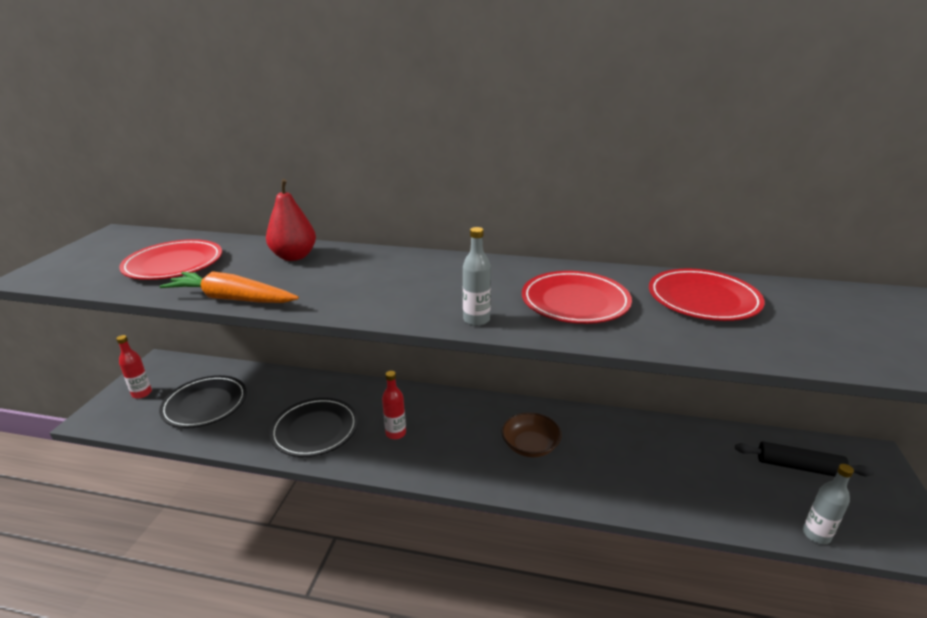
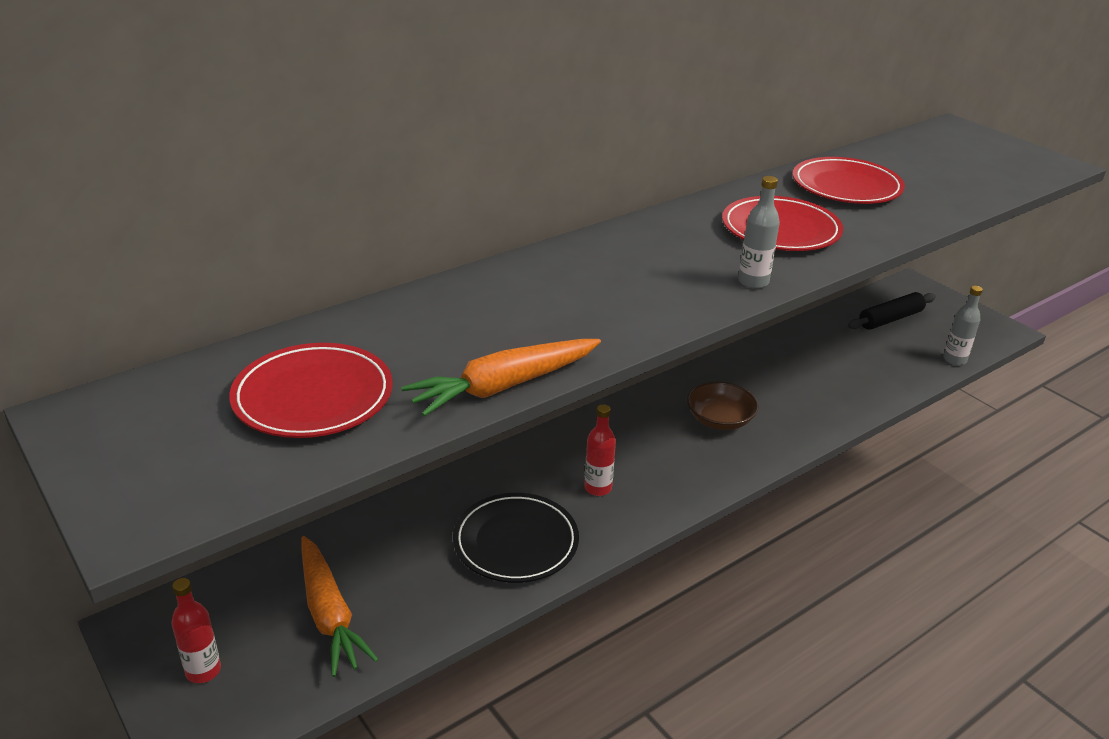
camera: 50 degrees left, 5 degrees up
(205, 404) = (329, 614): black plate -> orange carrot
(294, 256) = (439, 312): red pear -> none

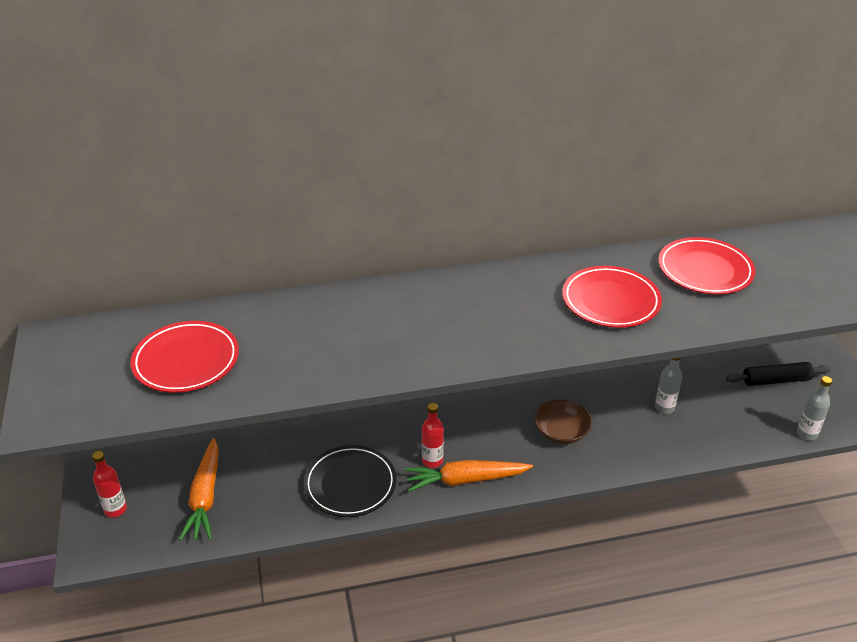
camera: 25 degrees right, 5 degrees up
(503, 387) = (304, 385): orange carrot -> orange carrot (465, 480)
(753, 282) = (547, 344): grey bottle -> grey bottle (664, 408)

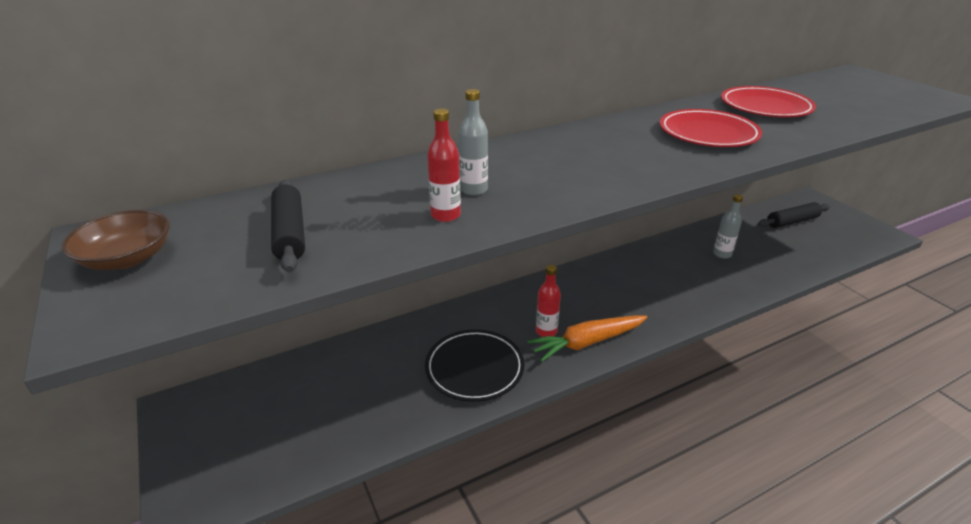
camera: 15 degrees left, 5 degrees down
(115, 509) = (211, 448): red bottle -> red bottle (445, 215)
(186, 361) = (290, 233): red plate -> black rolling pin
(205, 497) = (319, 412): orange carrot -> none
(561, 432) = (649, 286): brown bowl -> brown bowl (127, 258)
(807, 434) = (845, 254): grey bottle -> grey bottle (473, 190)

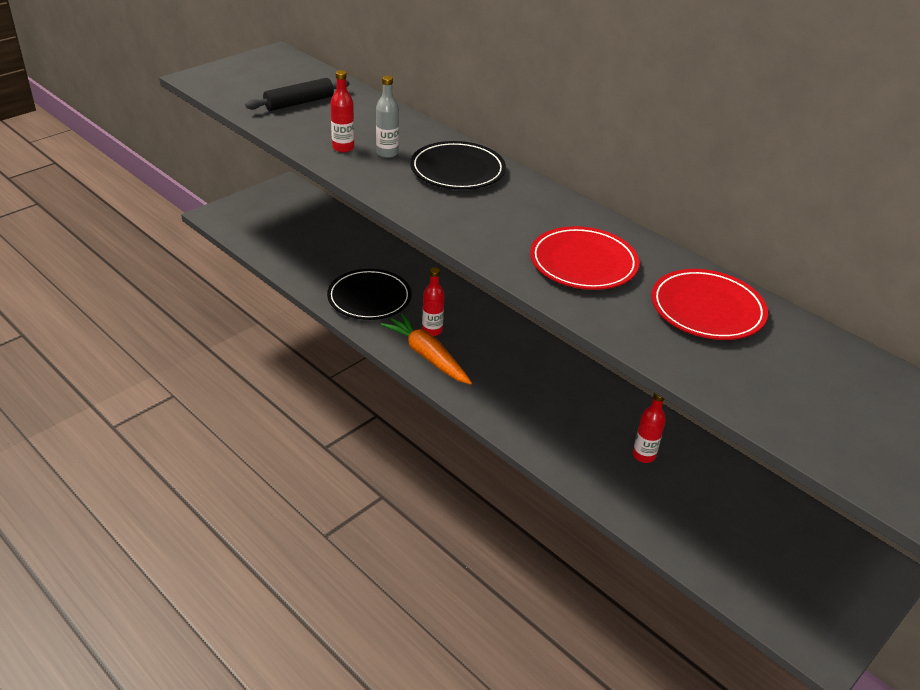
camera: 70 degrees right, 5 degrees up
(127, 258) = (257, 68): brown bowl -> none
(529, 159) = (457, 170): none -> black plate
(722, 254) = (643, 455): grey bottle -> red bottle
(792, 221) = (785, 536): black rolling pin -> none

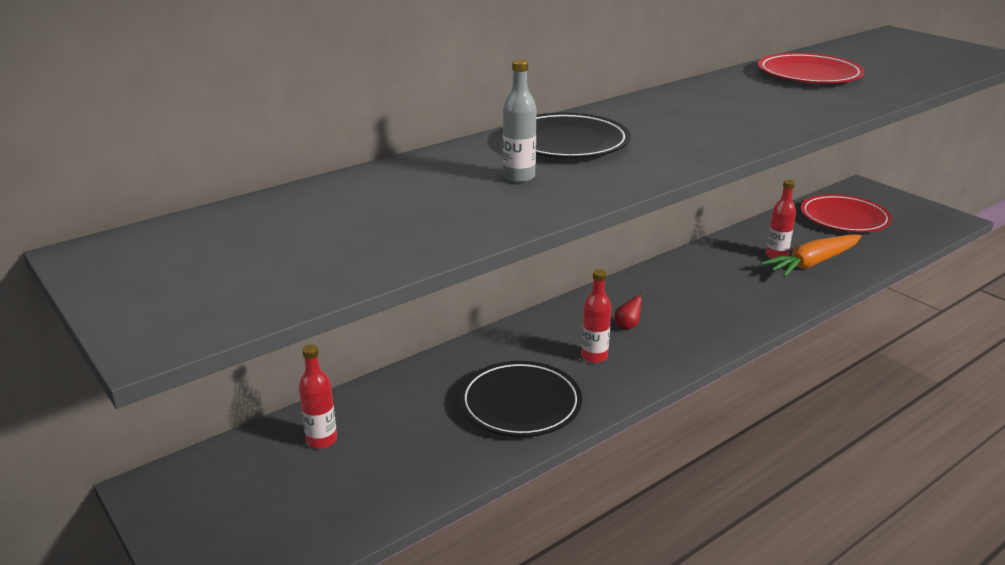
camera: 80 degrees left, 10 degrees down
(299, 103) = (329, 234): black rolling pin -> none
(343, 148) = (500, 203): red bottle -> red bottle (321, 440)
(427, 356) = (646, 363): orange carrot -> orange carrot (812, 263)
(479, 348) = (627, 326): none -> red pear
(583, 263) = (756, 105): red plate -> red plate (844, 218)

